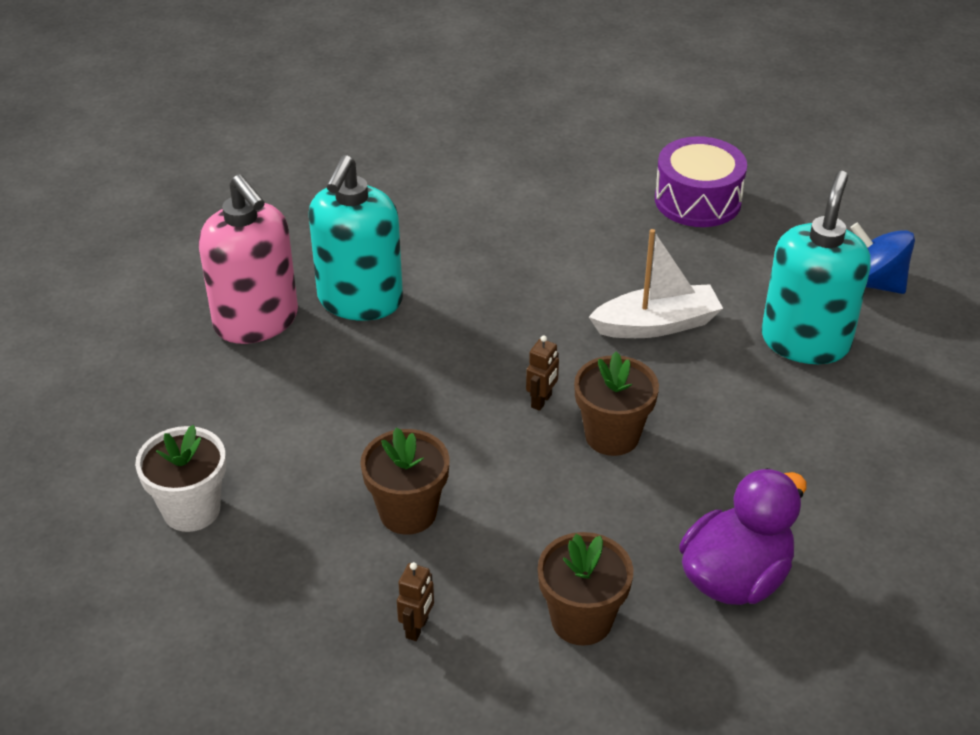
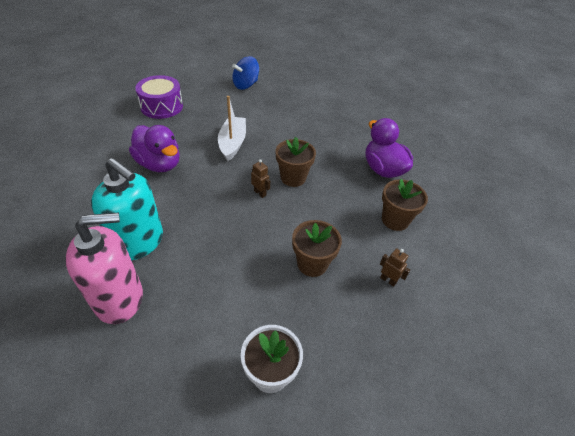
camera: 75 degrees left, 5 degrees up
(538, 257) = (159, 164): none -> purple duck
(805, 341) = (267, 110): turquoise soap dispenser -> none

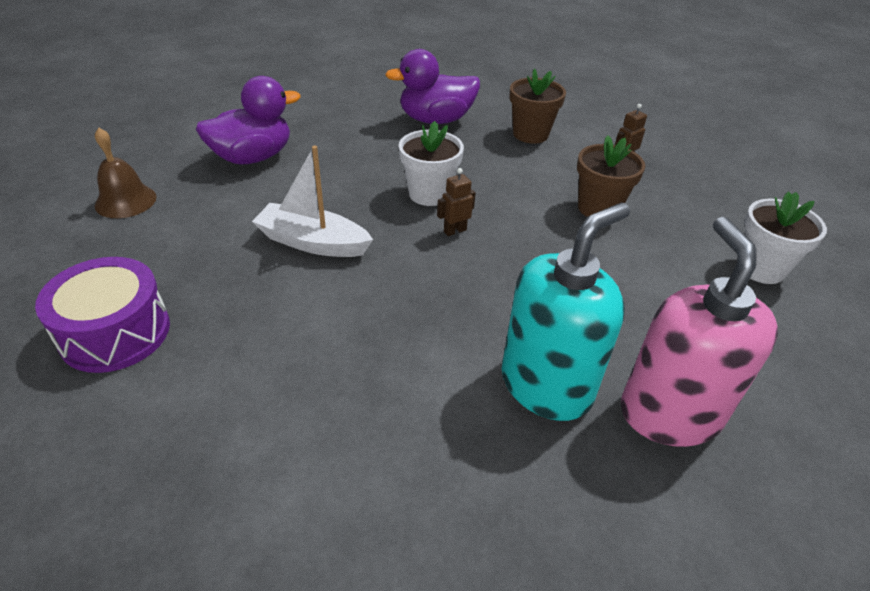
camera: 75 degrees left, 5 degrees down
(159, 164) = (334, 347): purple duck -> purple duck (253, 157)
(245, 85) = (125, 201): blue spinning top -> brown bell
(293, 178) = (429, 194): brown flower pot -> white flower pot

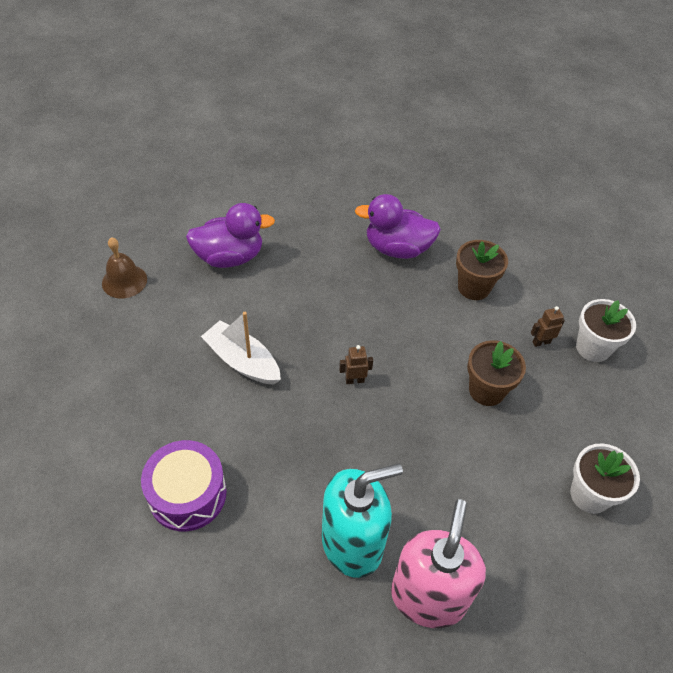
camera: 20 degrees right, 10 degrees up
(115, 332) = (87, 404): purple drum -> purple drum (187, 494)
(429, 194) = (352, 335): white flower pot -> white flower pot (593, 348)

